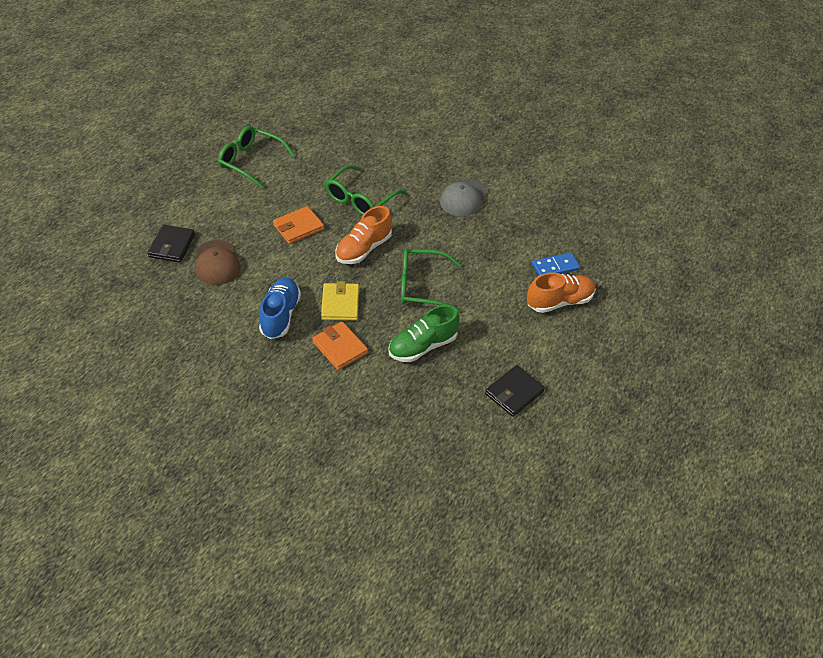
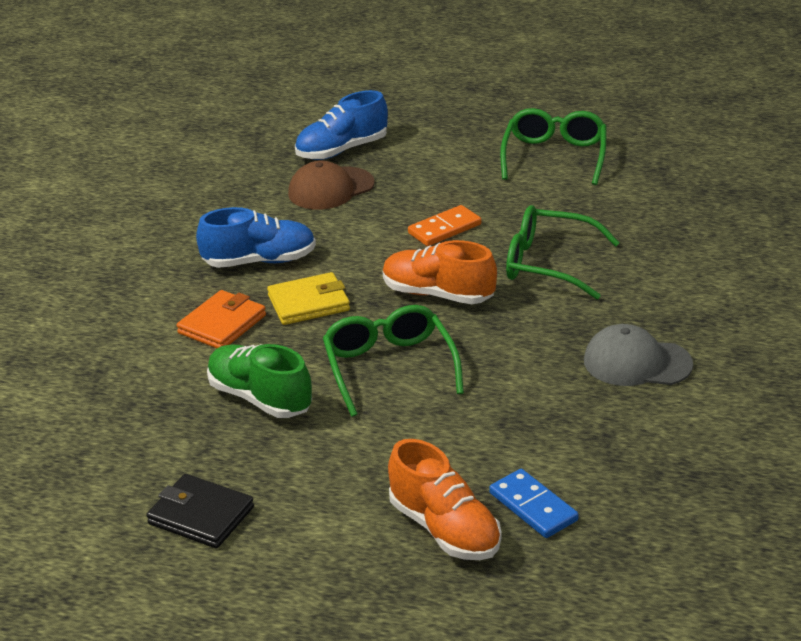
camera: 75 degrees right, 15 degrees down
(172, 246) = (342, 150): black wallet -> blue shoe
(298, 227) = (444, 229): orange wallet -> orange domino

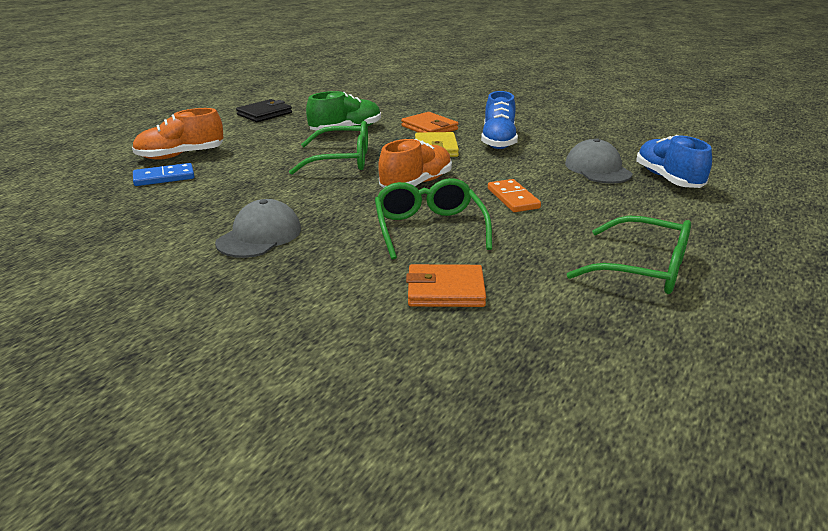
camera: 105 degrees right, 5 degrees down
(331, 189) = (597, 169): brown cap -> grey cap
(550, 264) = (429, 229): green glasses -> green glasses turned 45 degrees counterclockwise
(658, 236) = (445, 290): none -> orange wallet

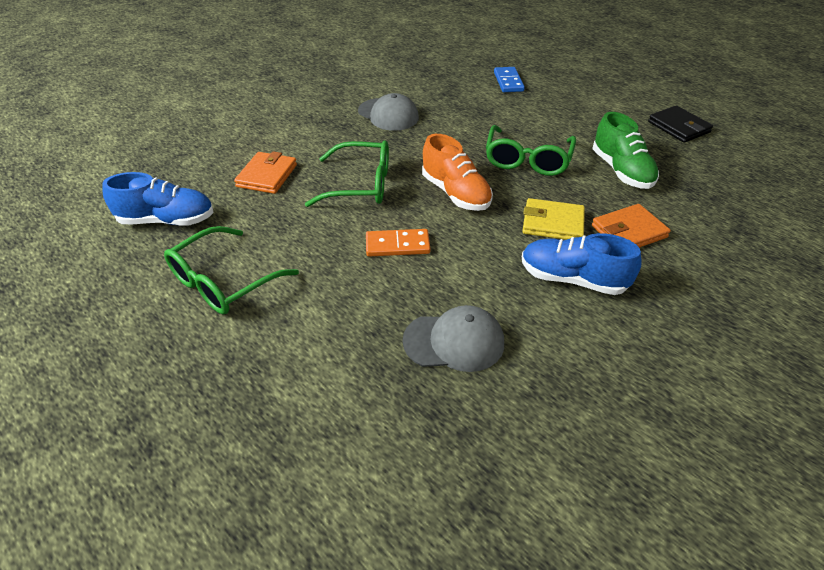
camera: 105 degrees right, 15 degrees up
(180, 155) = (556, 87): orange shoe -> none
(668, 179) = (398, 402): blue shoe -> blue shoe (167, 220)

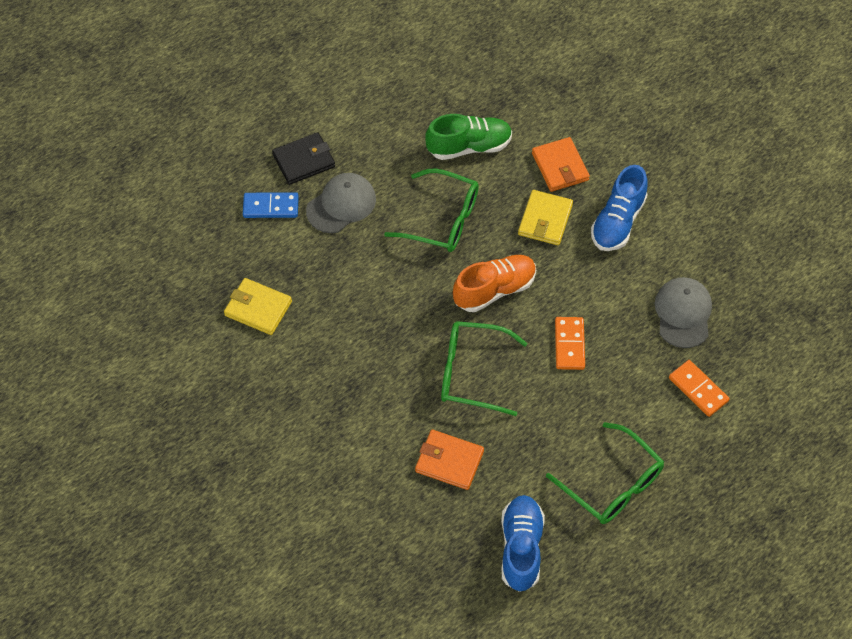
camera: 85 degrees left, 15 degrees up
(343, 357) = (698, 389): none -> orange domino
(359, 185) = (473, 373): green glasses -> green glasses turned 90 degrees counterclockwise
(388, 114) = (333, 340): grey cap -> grey cap (341, 205)
(413, 83) = (258, 308): none -> yellow wallet
(678, 127) = (394, 76): black wallet -> black wallet (304, 161)

